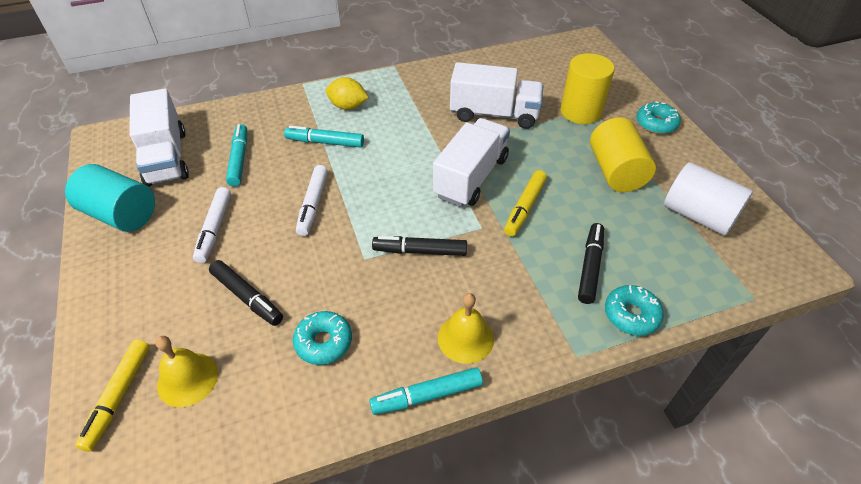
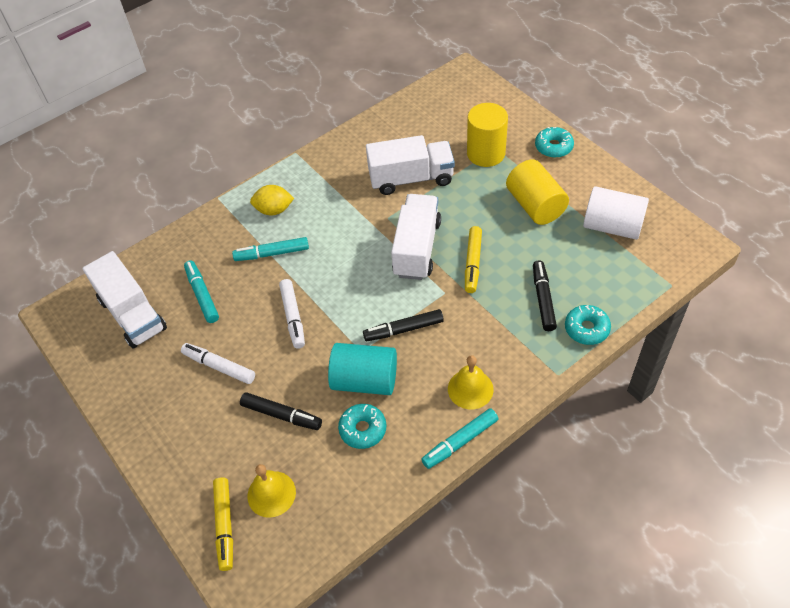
camera: 15 degrees left, 5 degrees up
(121, 214) = (126, 381): turquoise cylinder -> turquoise cylinder (365, 380)
(214, 229) = (219, 366): white marker -> white marker turned 135 degrees clockwise

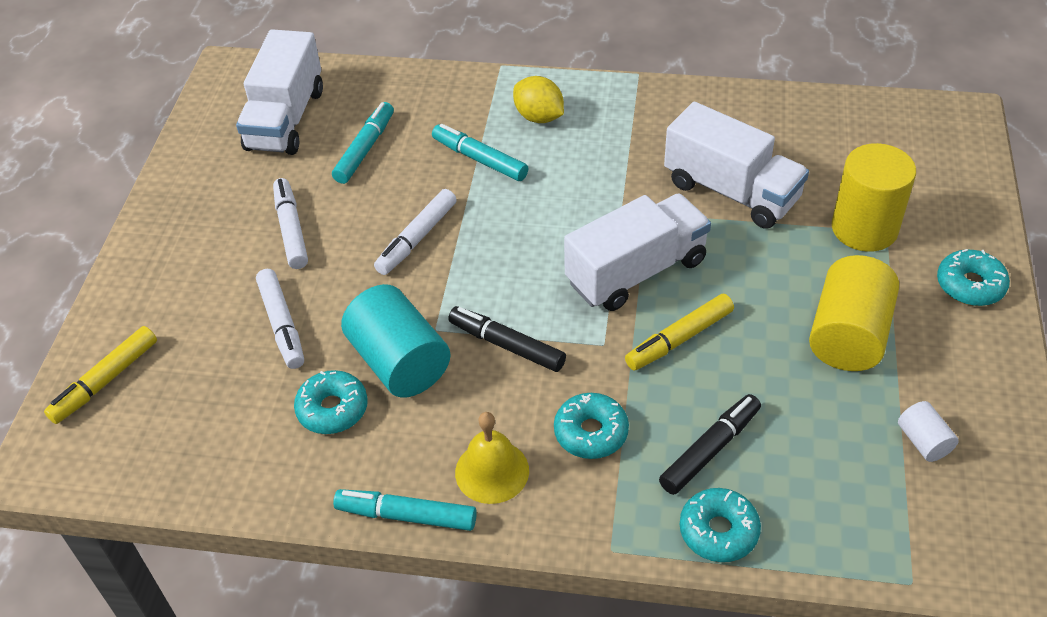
camera: 45 degrees right, 5 degrees down
(271, 494) = (177, 390): yellow bell -> none
(281, 415) = (282, 324): black marker -> white marker
(489, 335) = (591, 432): none -> turquoise donut
(612, 226) = (923, 441): white cylinder -> white cylinder, size x0.49

